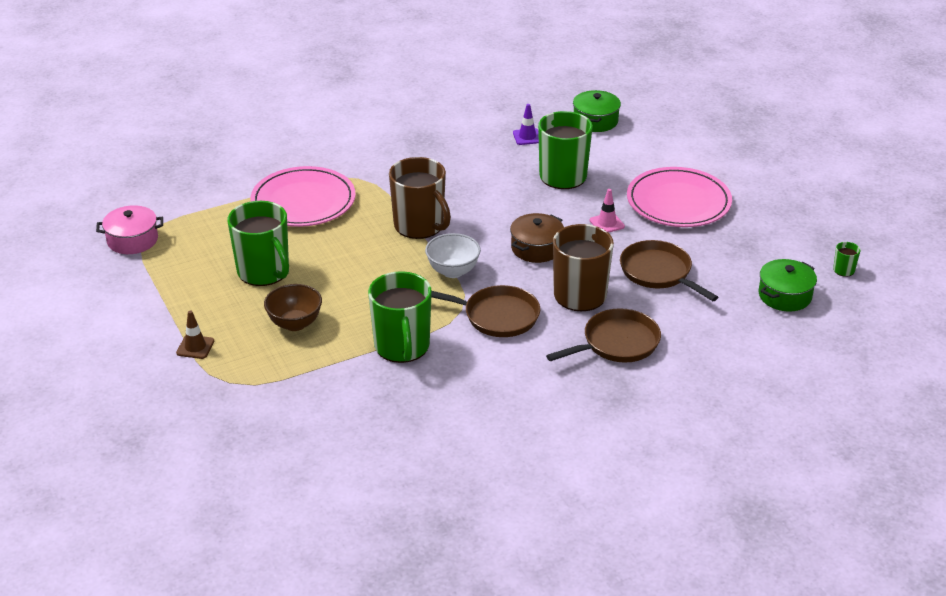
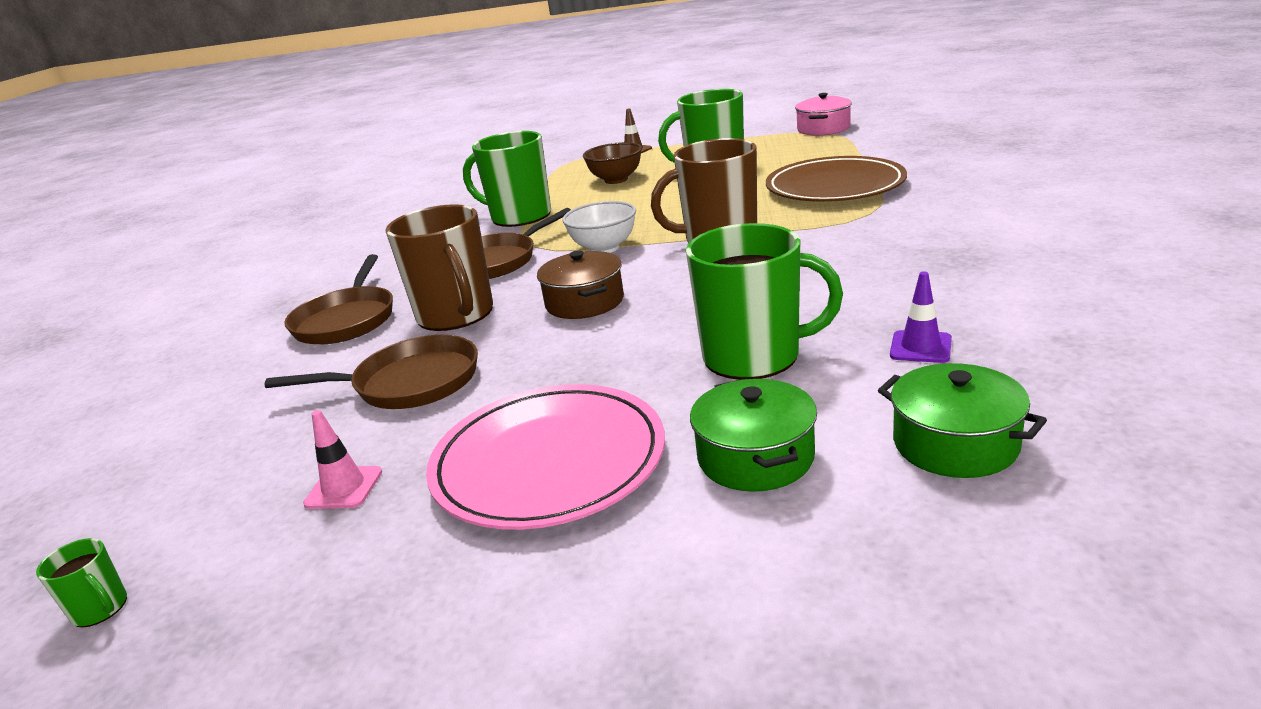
camera: 125 degrees right, 10 degrees down
(303, 201) = (835, 187): pink plate -> brown plate
(607, 223) = (575, 368): pink traffic cone -> pink traffic cone (344, 488)
(785, 296) = (185, 490): green pot -> green pot (755, 457)

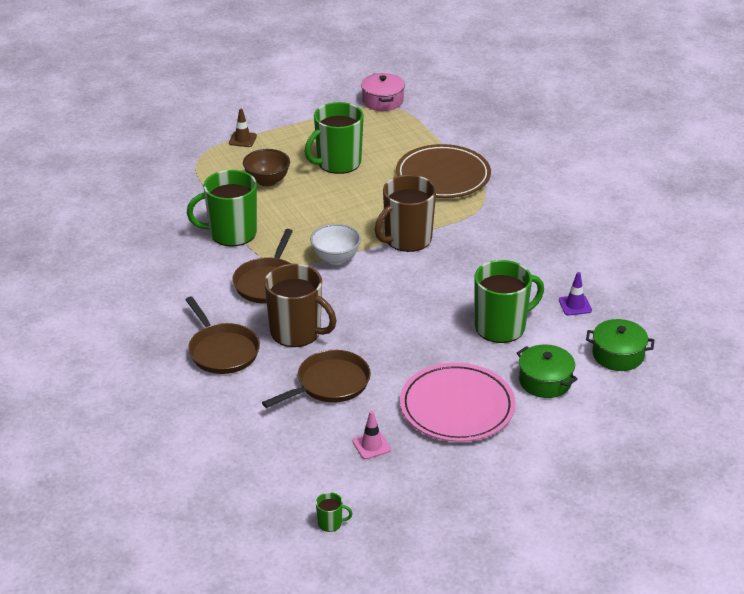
camera: 35 degrees left, 10 degrees up
(584, 302) = (371, 307): brown pot -> none

